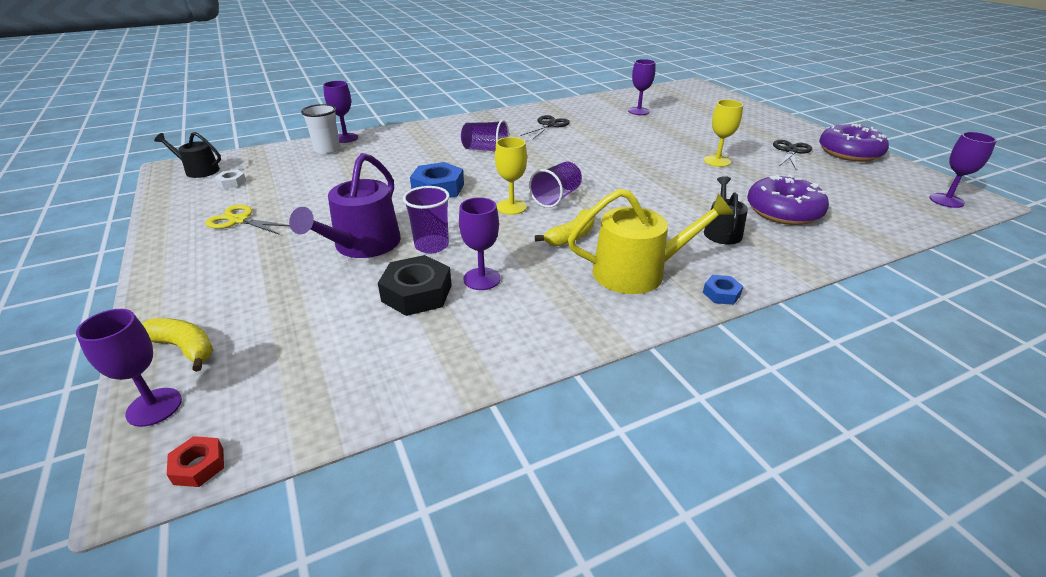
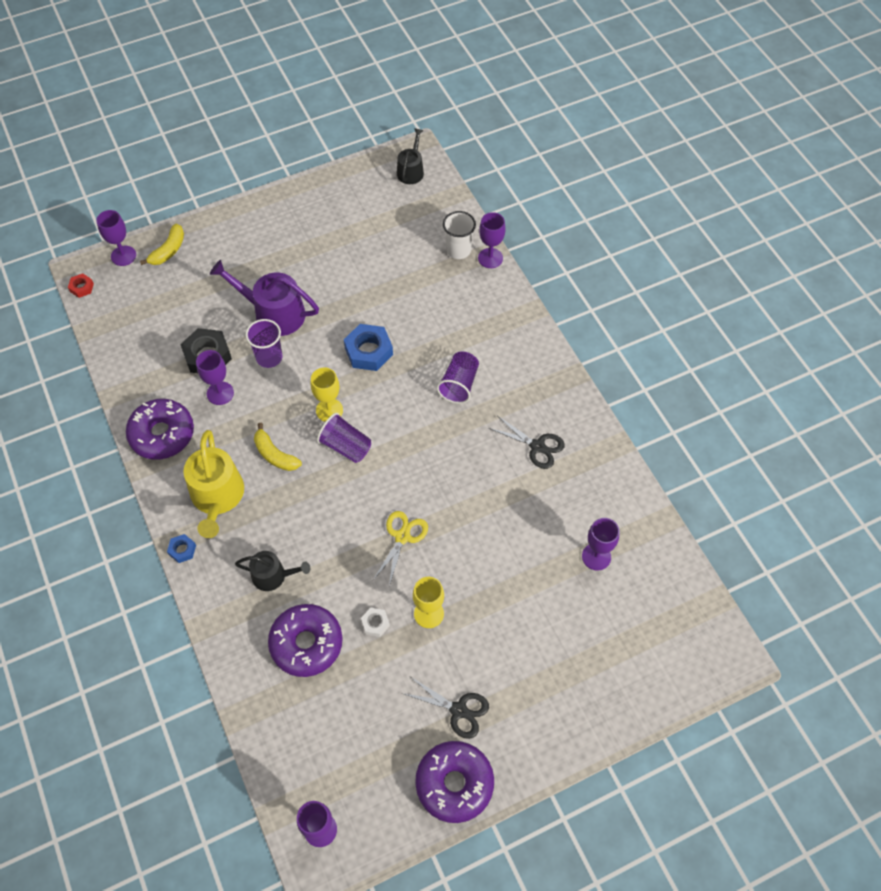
camera: 90 degrees right, 25 degrees up
(232, 183) = (385, 201): white nut -> white nut (375, 623)
(239, 220) = (318, 227): yellow scissors -> yellow scissors (402, 537)
(549, 325) = (162, 434): none -> purple donut

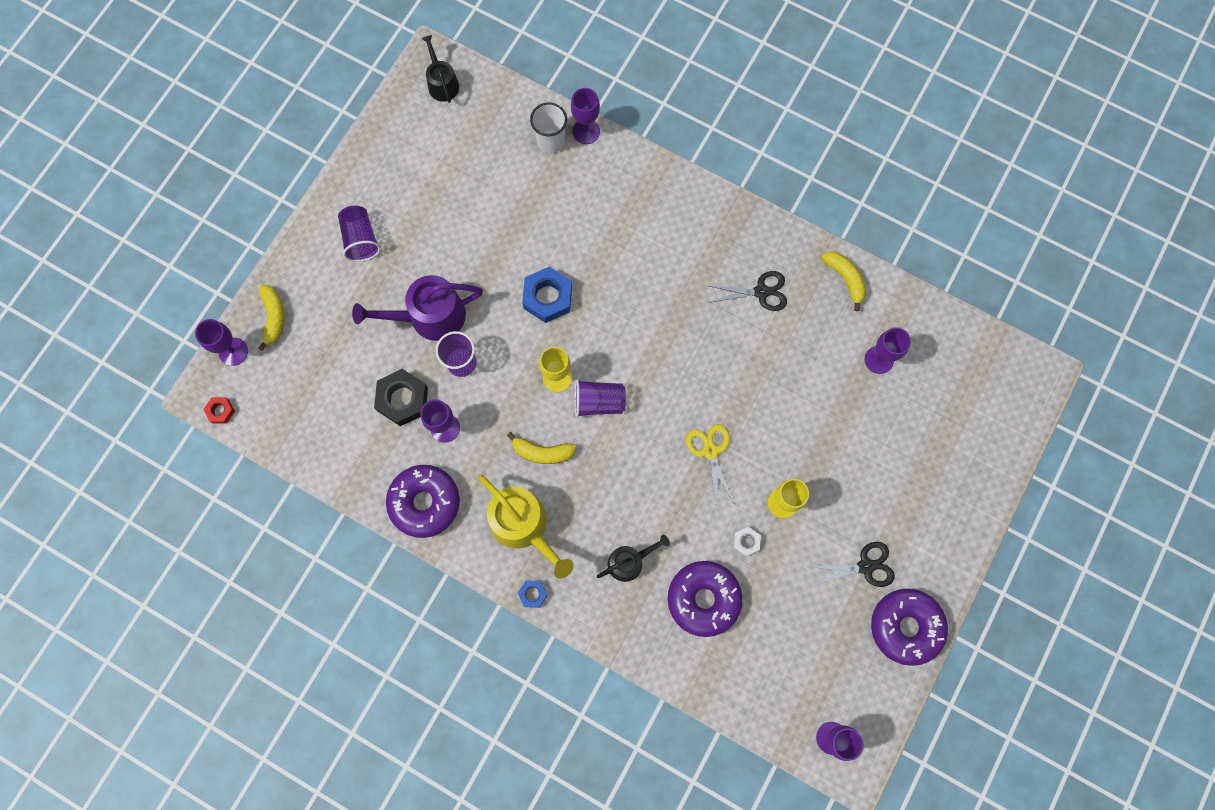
camera: 35 degrees left, 15 degrees up
(459, 384) = (652, 277): purple cup -> purple cup (361, 239)
(615, 479) = (845, 279): none -> yellow banana

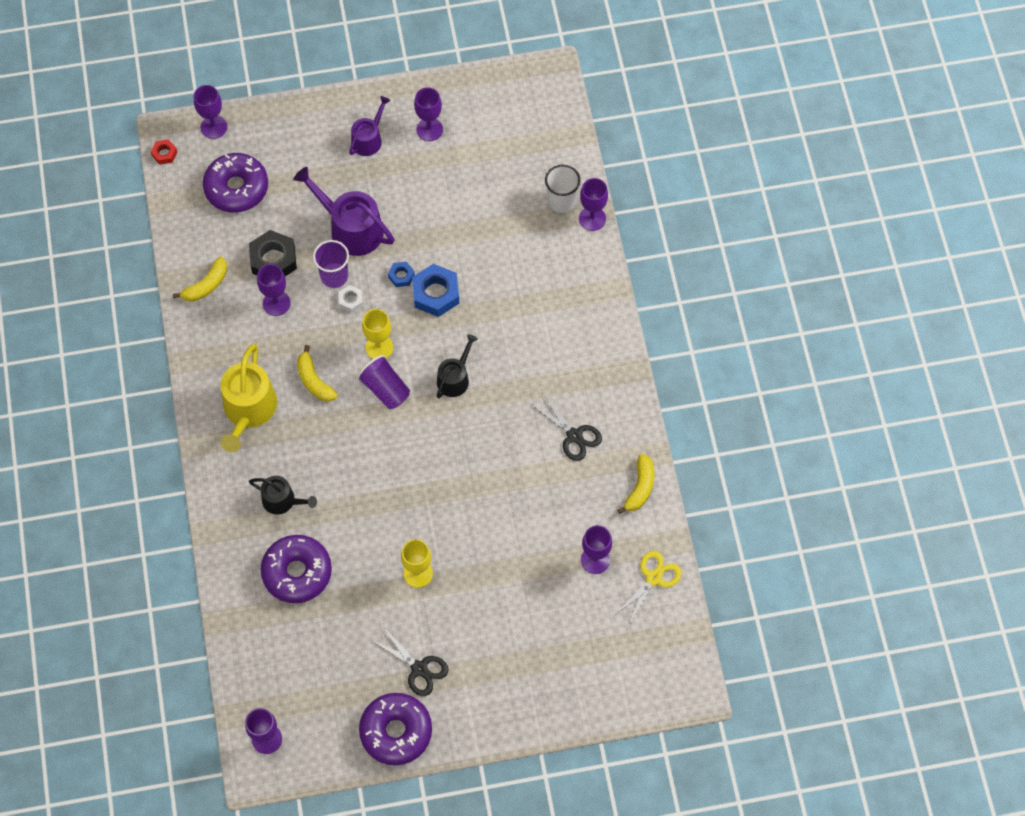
camera: 50 degrees right, 10 degrees down
(274, 317) = (261, 132): yellow banana -> yellow banana (206, 285)
(361, 239) = (369, 139): purple cup -> purple watering can
(395, 187) = (429, 129): none -> purple goblet
(425, 502) = (210, 333): purple donut -> purple donut (236, 188)
(442, 83) = (539, 95): black watering can -> black watering can (455, 378)
(533, 594) = (203, 454): blue nut -> blue nut (401, 276)
(710, 451) = (414, 493): yellow scissors -> yellow scissors (653, 578)
(746, 542) = (365, 570): white nut -> white nut (351, 300)

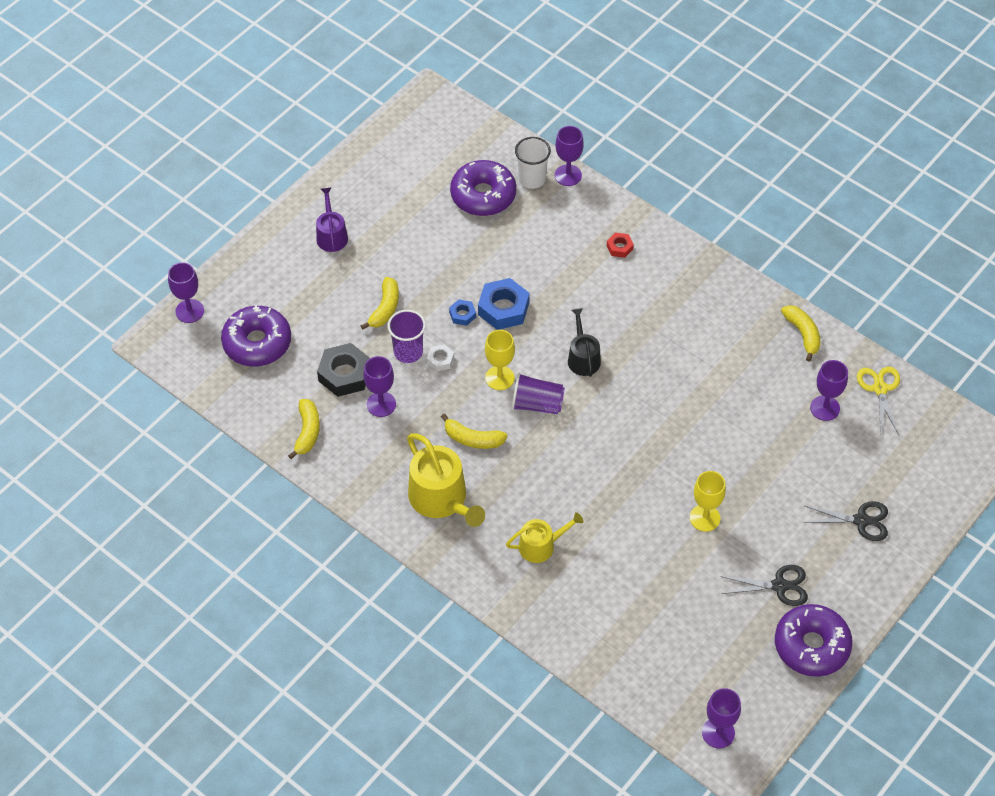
camera: 40 degrees left, 10 degrees down
(164, 154) = (167, 359): red nut -> red nut (619, 247)
(282, 500) = (541, 545): black watering can -> yellow watering can
(297, 572) = (609, 590): purple donut -> purple donut (483, 195)
(351, 228) = (385, 308): purple watering can -> yellow banana
(429, 129) = (374, 196): purple goblet -> none
(574, 436) = (716, 333): black scissors -> black scissors (861, 520)

